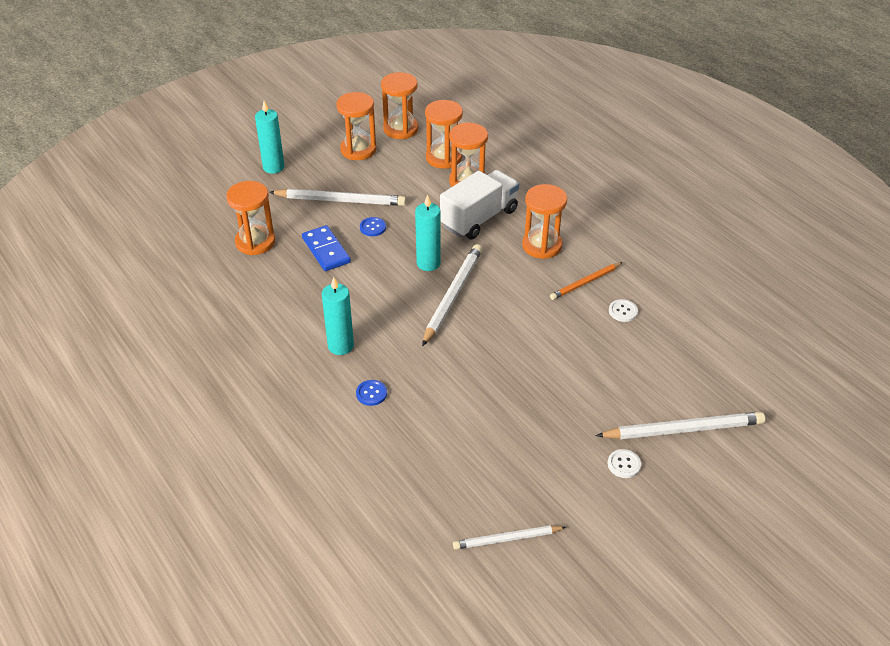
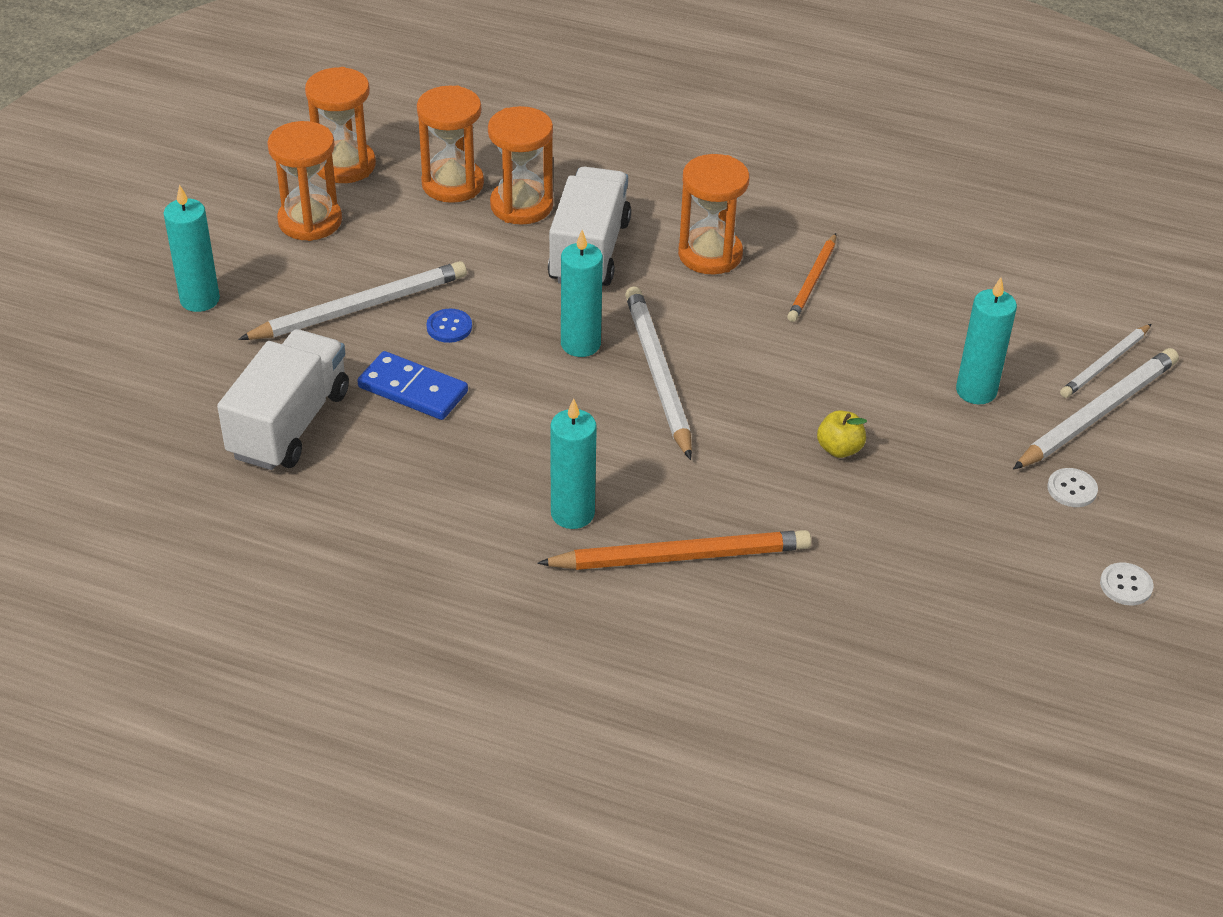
camera: 35 degrees left, 0 degrees up
(255, 242) = (289, 424): orange hourglass -> white truck
(371, 393) = (680, 557): blue button -> orange pencil
(507, 539) = (1027, 650): white pencil -> white pencil (1105, 364)
(510, 378) = (839, 449): none -> yellow apple
(621, 383) = (976, 391): none -> turquoise candle
(623, 311) = (893, 298): white button -> white button (1126, 585)

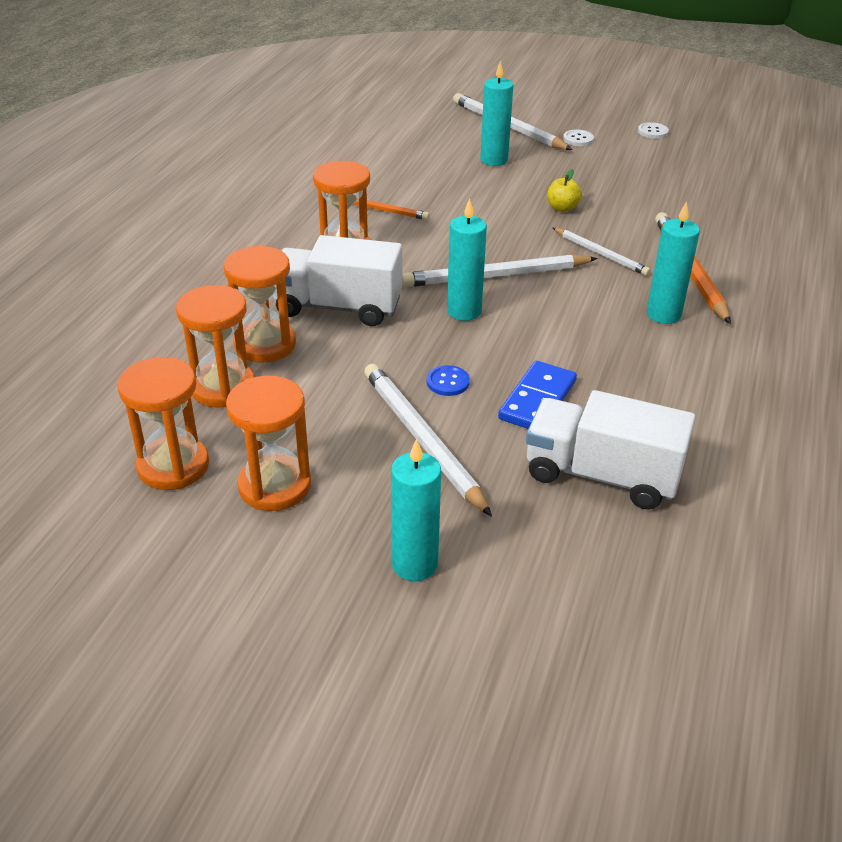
camera: 90 degrees left, 5 degrees down
(1105, 364) = (461, 120): white pencil -> white pencil (600, 254)

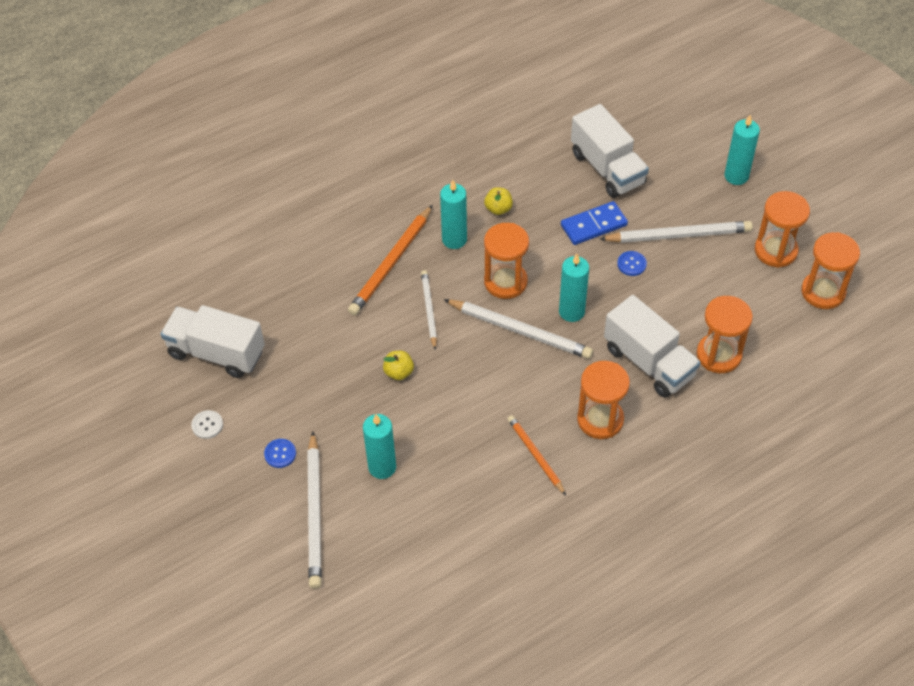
camera: 140 degrees left, 15 degrees up
(223, 387) = (765, 333): orange hourglass -> orange hourglass (505, 282)
(423, 440) = (678, 235): white pencil -> white pencil turned 105 degrees counterclockwise
(578, 139) = (280, 454): white button -> blue button
(663, 363) = (498, 209): none -> yellow apple
(718, 162) = (216, 353): none -> white truck

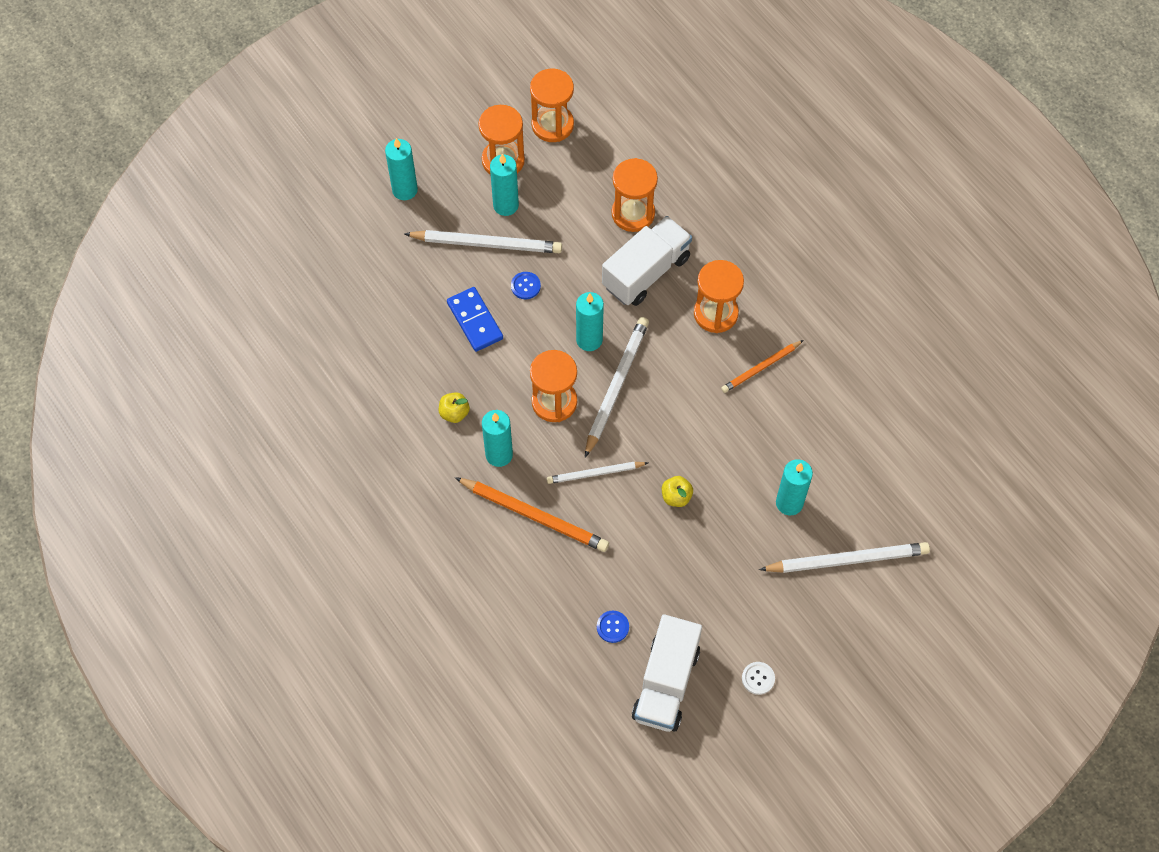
camera: 95 degrees left, 10 degrees up
(280, 454) = (784, 601): blue button -> blue button (612, 627)
(607, 168) = (395, 308): white truck -> none
(678, 235) = (486, 244): white pencil -> white pencil turned 105 degrees clockwise
(723, 251) = (506, 205): none -> turquoise candle

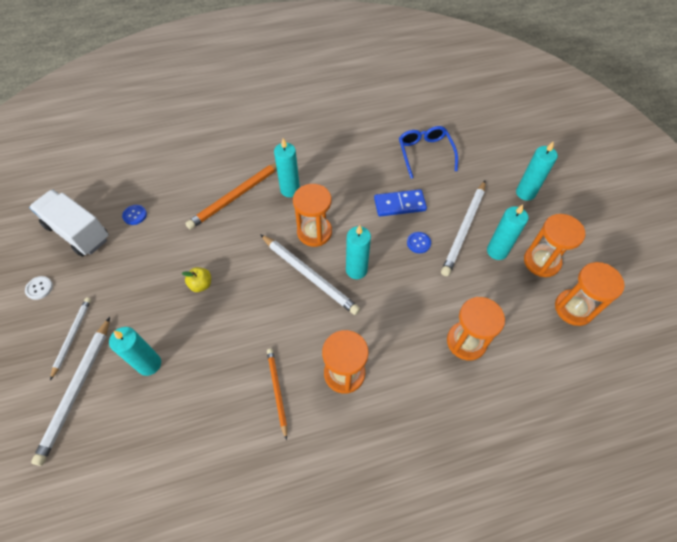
camera: 110 degrees right, 5 degrees down
(376, 313) = (425, 153): none -> blue glasses
(454, 413) = (332, 175): yellow apple -> none
(595, 473) = (247, 240): white pencil -> white pencil (72, 336)
(646, 272) = (404, 331): white truck -> none

